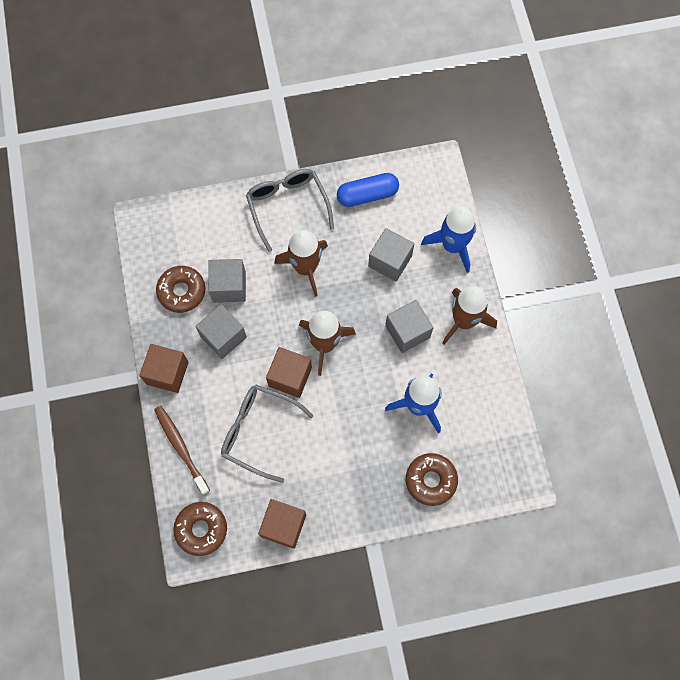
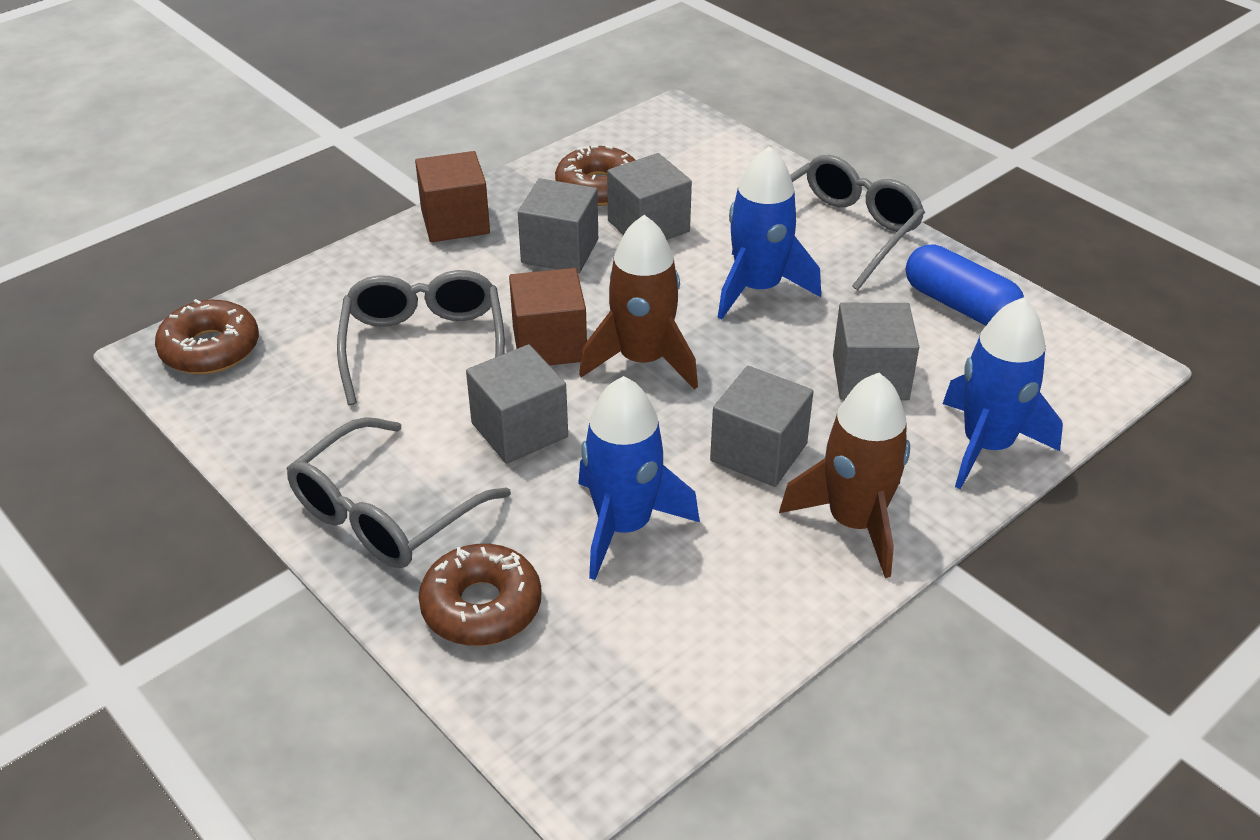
camera: 60 degrees right, 30 degrees down
(181, 448) = (339, 278): brown toothbrush -> none
(283, 526) = (268, 439): brown cube -> none
(305, 268) = (758, 288): brown rocket -> blue rocket
(339, 418) = (519, 430): none -> grey cube
(359, 495) = (385, 513): none -> grey glasses

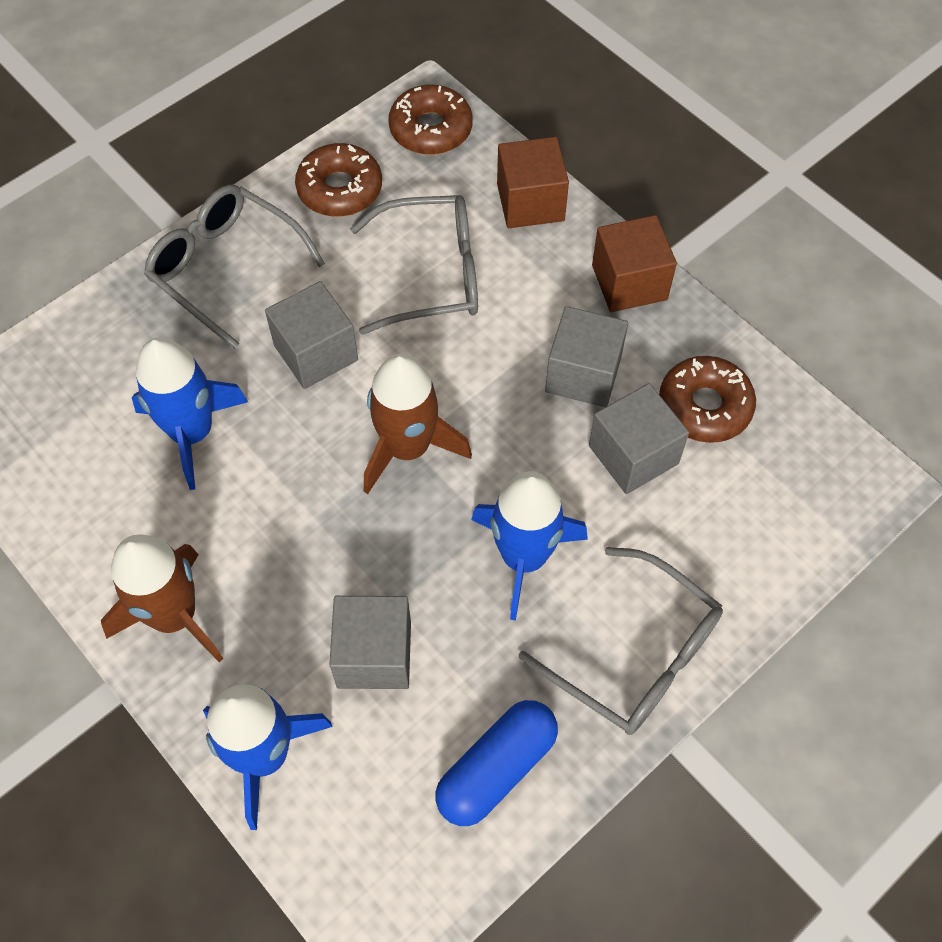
camera: 90 degrees right, 20 degrees up
(481, 606) = (120, 338): brown donut -> brown donut (340, 189)
(549, 344) = (433, 370): brown cube -> brown cube (530, 202)
(758, 452) = (272, 542): grey cube -> none

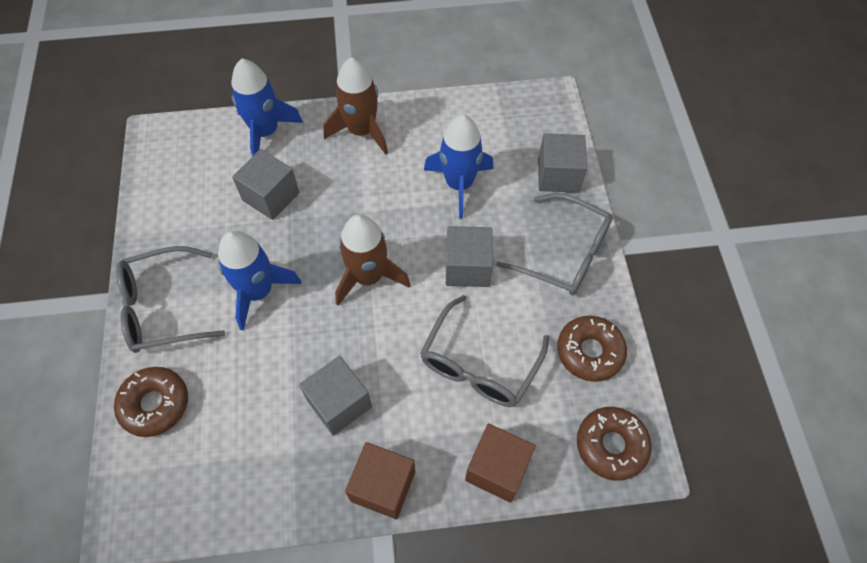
camera: 125 degrees right, 0 degrees up
(225, 268) = (564, 254): grey glasses -> grey glasses turned 45 degrees clockwise
(496, 769) = (173, 213): blue capsule -> none
(633, 455) = (265, 392): grey cube -> grey cube (558, 175)
(704, 406) = (259, 460): brown donut -> brown donut (155, 404)

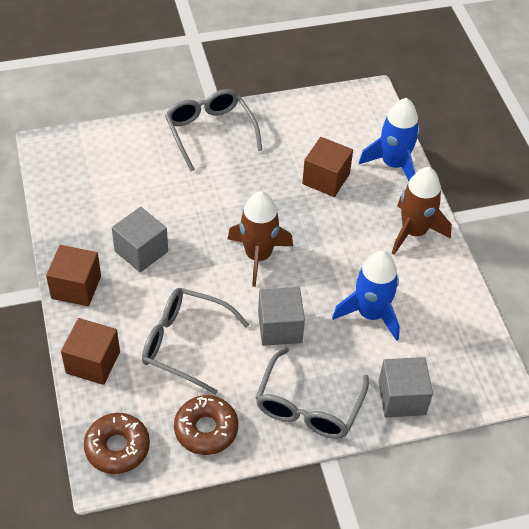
camera: 80 degrees right, 10 degrees down
(155, 404) = (132, 144): brown donut -> none
(258, 292) = (232, 186): blue rocket -> none
(271, 196) = (326, 179): grey cube -> brown cube

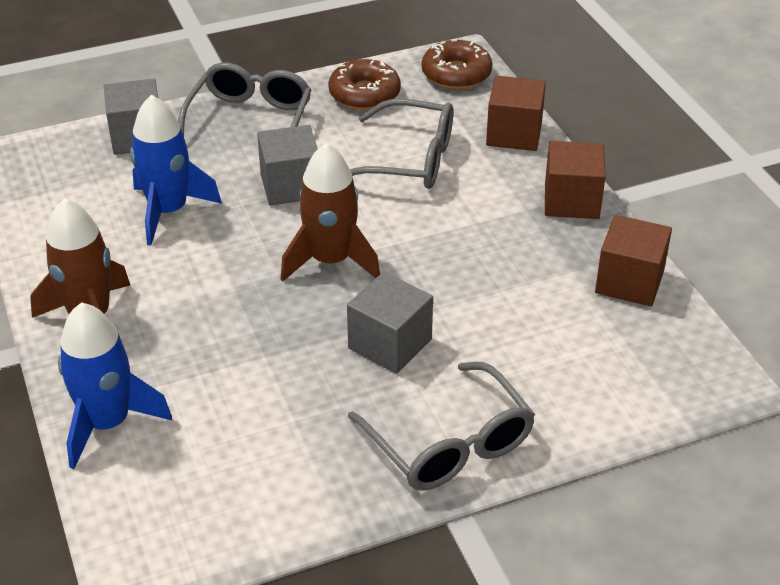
camera: 175 degrees right, 10 degrees down
(141, 251) = (501, 249): grey cube -> grey cube (390, 344)
(326, 179) = (231, 383): brown cube -> brown cube (629, 282)

